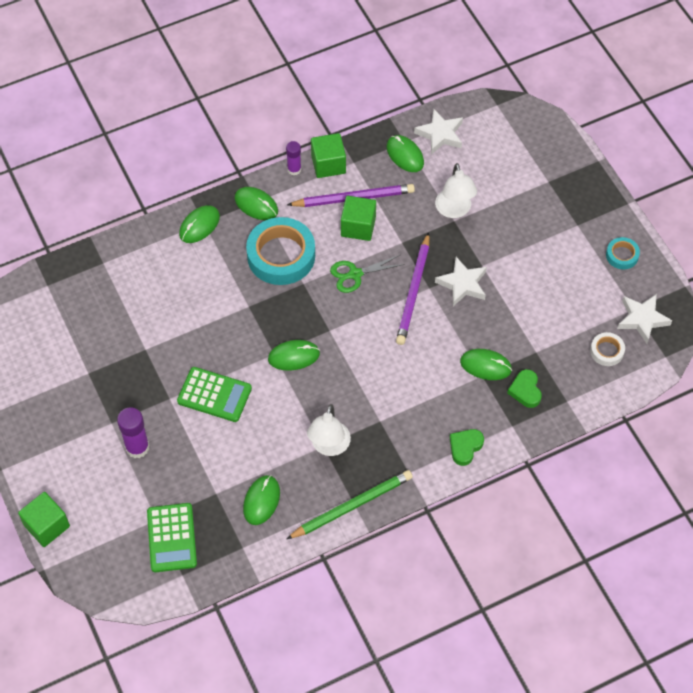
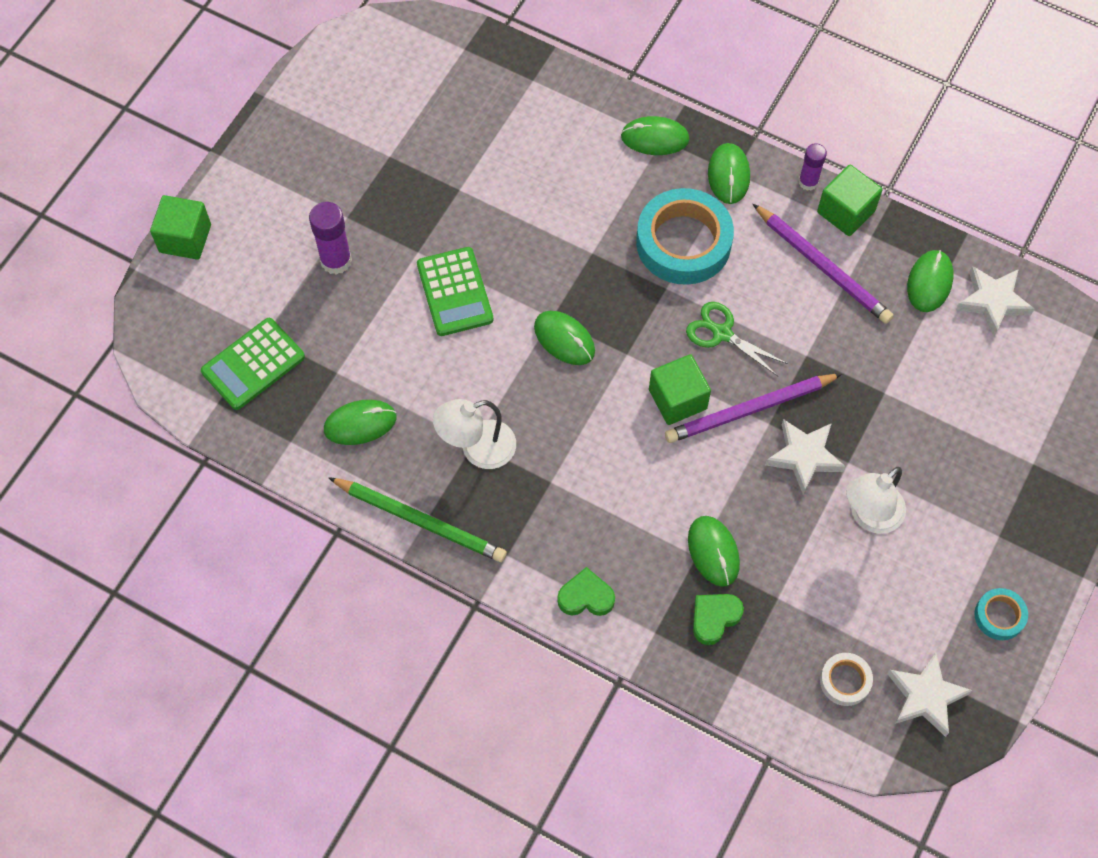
camera: 55 degrees right, 5 degrees up
(358, 226) = (788, 296): green cube -> green cube (677, 399)
(454, 210) = (899, 384): white lamp -> white lamp (869, 516)

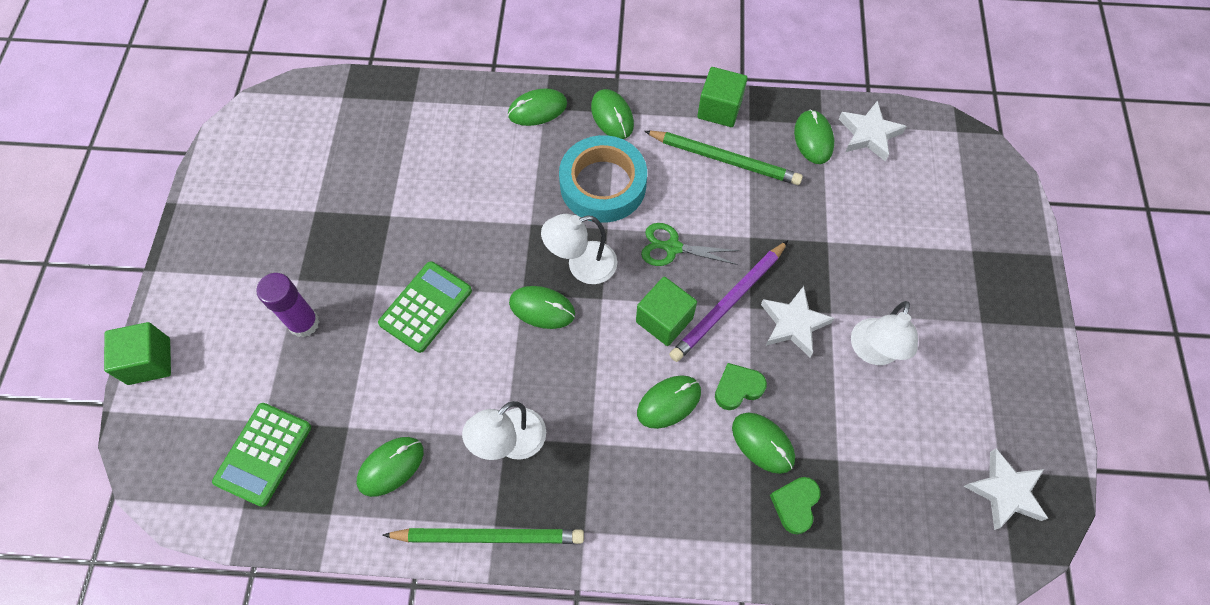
camera: 25 degrees left, 0 degrees up
(455, 292) = (426, 307): green calculator -> green calculator turned 105 degrees counterclockwise
(586, 597) = (674, 539): green heart -> green heart (737, 388)
(623, 314) = (582, 266): none -> white lamp
(642, 477) = (669, 402): none -> green mouse
(808, 182) = (678, 97): purple glue stick -> none
(823, 266) = (724, 159): purple pencil -> green pencil
(845, 681) = (933, 510): white tape -> none
(999, 616) = (1021, 391): turquoise tape -> none

